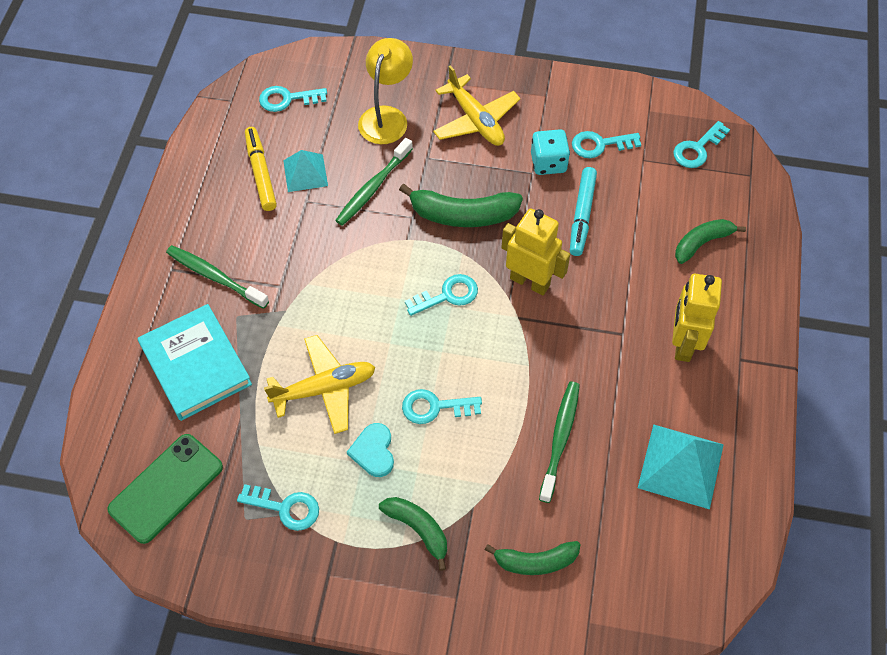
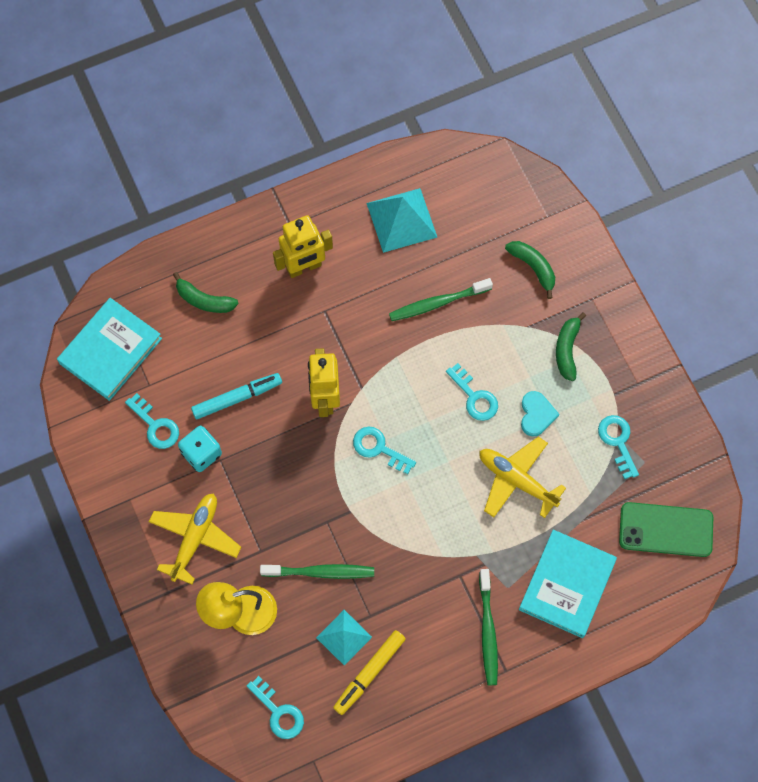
camera: 125 degrees left, 10 degrees up
(373, 451) = (536, 414): turquoise heart -> turquoise heart turned 45 degrees counterclockwise
(463, 215) = (298, 485): green banana -> none
(697, 149) = (110, 351): turquoise key -> turquoise book

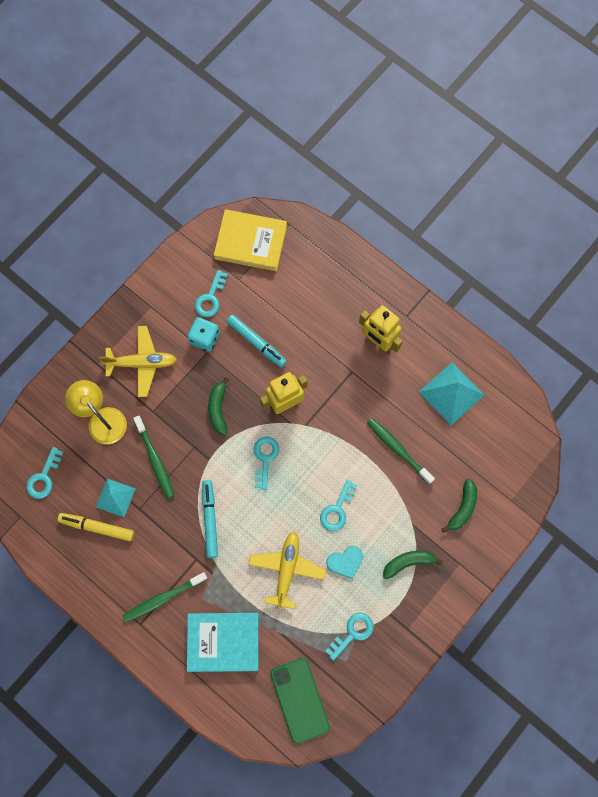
camera: 65 degrees right, 5 degrees up
(110, 351) = (250, 242): turquoise book -> yellow book
(204, 300) = (319, 285): green banana -> green banana (218, 409)
(421, 540) = (210, 519): none -> turquoise marker

